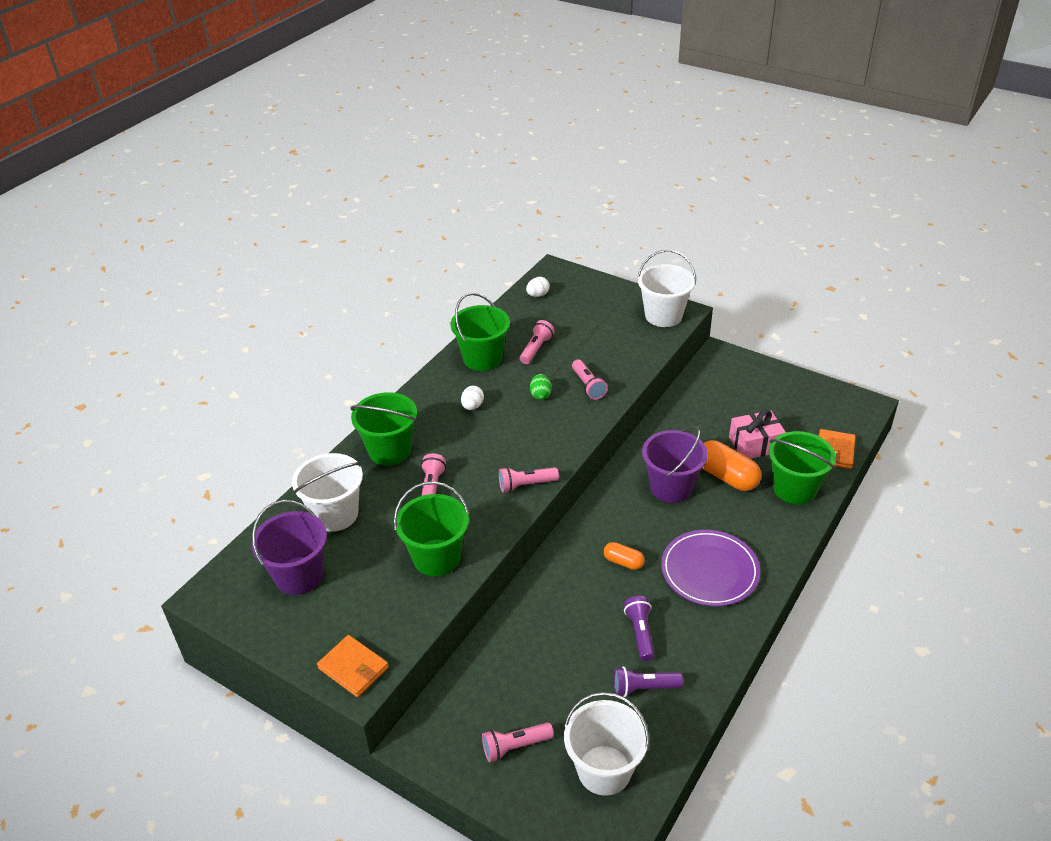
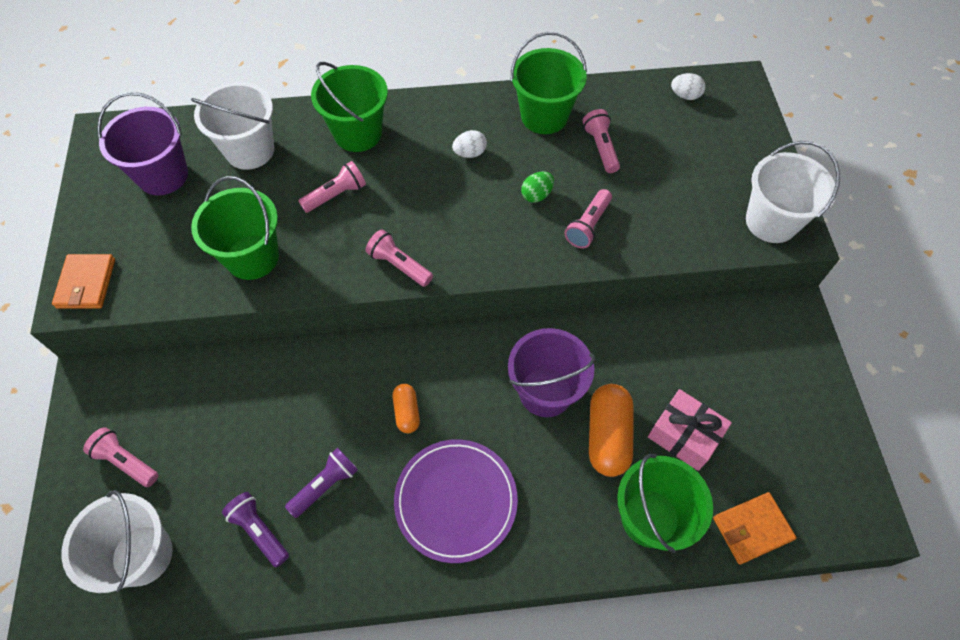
camera: 50 degrees right, 20 degrees up
(536, 349) = (600, 148): pink flashlight -> pink flashlight turned 90 degrees counterclockwise

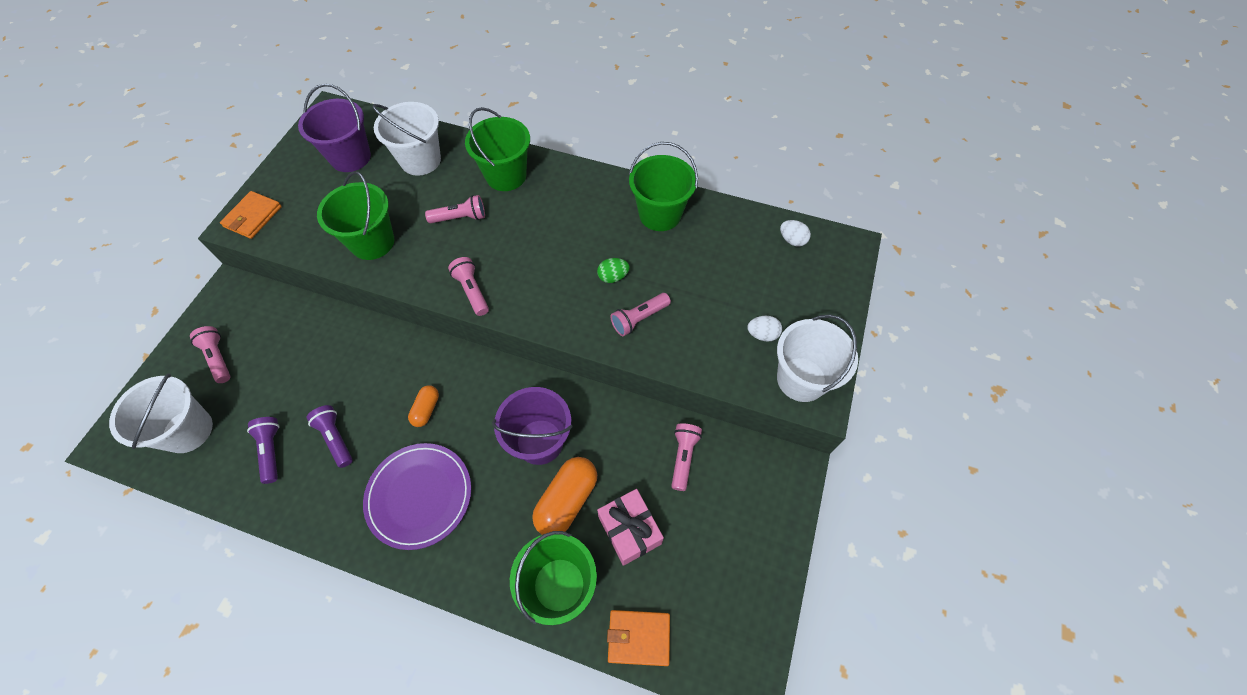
camera: 25 degrees right, 0 degrees up
(325, 485) = (335, 438): purple flashlight -> purple flashlight turned 105 degrees counterclockwise
(470, 153) = (581, 223): white egg -> white egg (762, 334)
(600, 148) = (690, 258): pink flashlight -> pink flashlight (683, 457)

